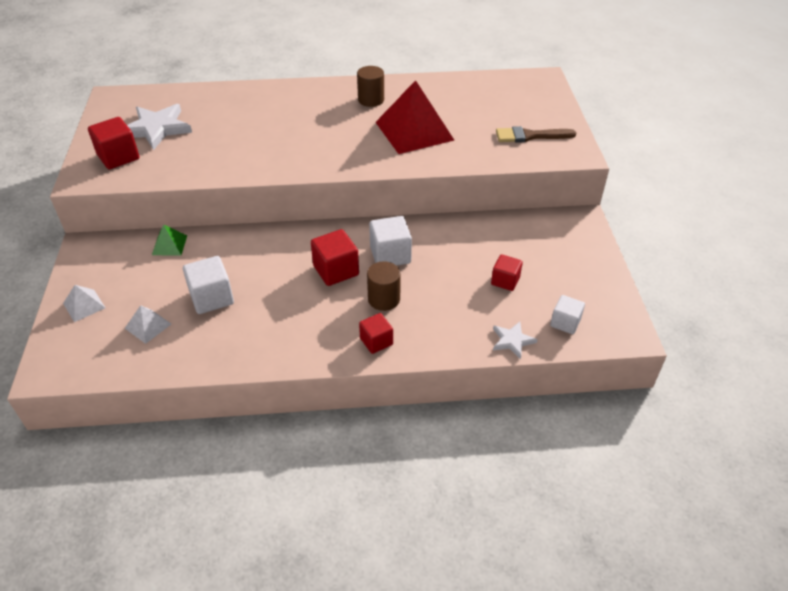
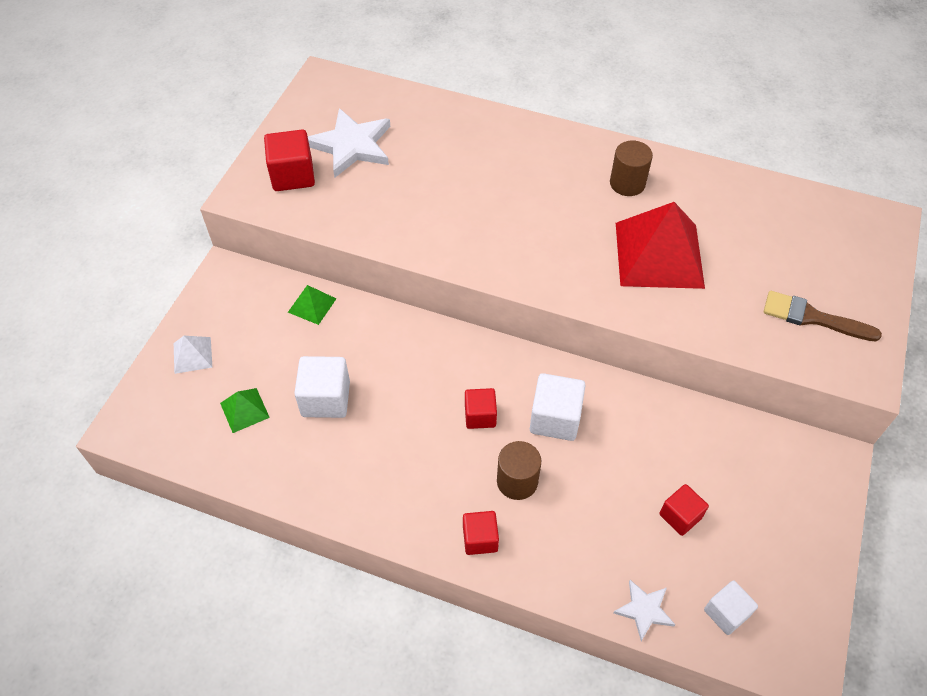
camera: 25 degrees right, 10 degrees up
(148, 326) = (244, 410): white pyramid -> green pyramid
(336, 270) = (480, 416): red cube -> red cube, size x0.65

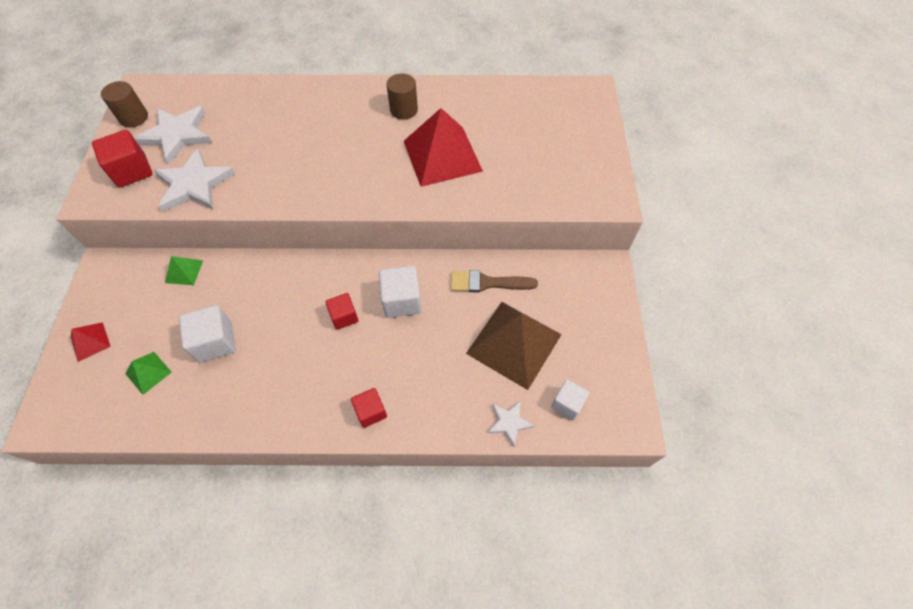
camera: 20 degrees left, 5 degrees up
(192, 355) = (90, 341): white pyramid -> red pyramid
(356, 210) = (194, 184): none -> white star
(517, 481) = (387, 357): brown cylinder -> brown cylinder (134, 117)
(680, 516) = (514, 344): red cube -> brown pyramid
(813, 318) = (564, 171): brown brush -> brown brush (487, 283)

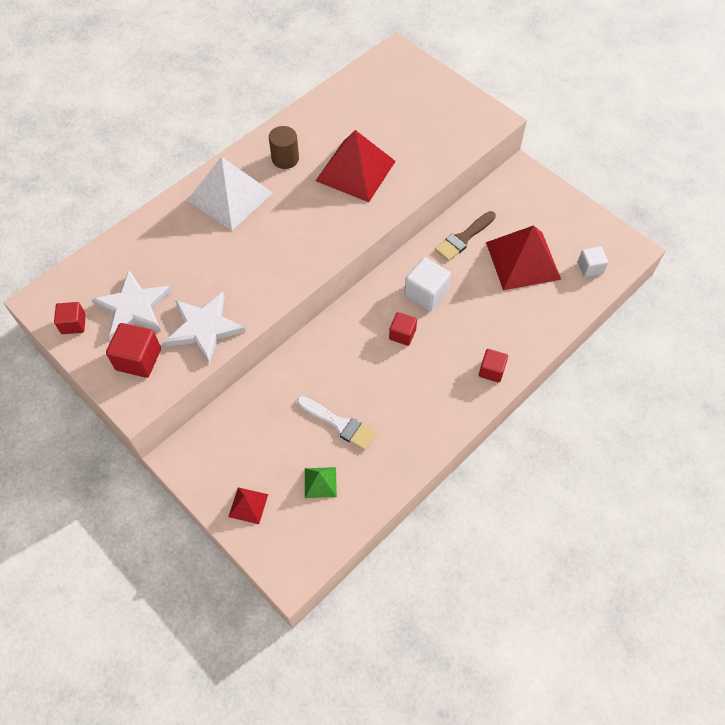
camera: 45 degrees left, 0 degrees up
(134, 117) = (73, 324): brown cylinder -> red cube
(184, 271) = (249, 405): green pyramid -> none
(215, 342) = (339, 424): white cube -> white brush
(332, 108) = (230, 196): none -> white pyramid
(509, 422) = (572, 305): white star -> none
(514, 344) = (523, 260): brown pyramid -> red pyramid

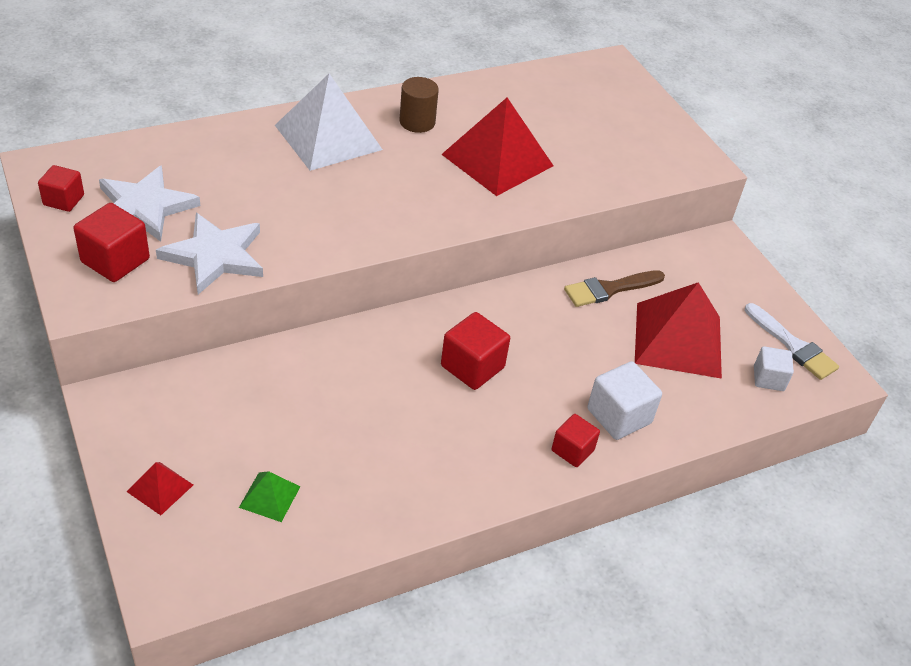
camera: 15 degrees right, 15 degrees down
(339, 424) = (333, 438): white brush -> white brush (793, 345)
(402, 334) = (472, 367): red cube -> red cube, size x1.55
(426, 293) = (528, 332): white cube -> white cube (619, 416)

